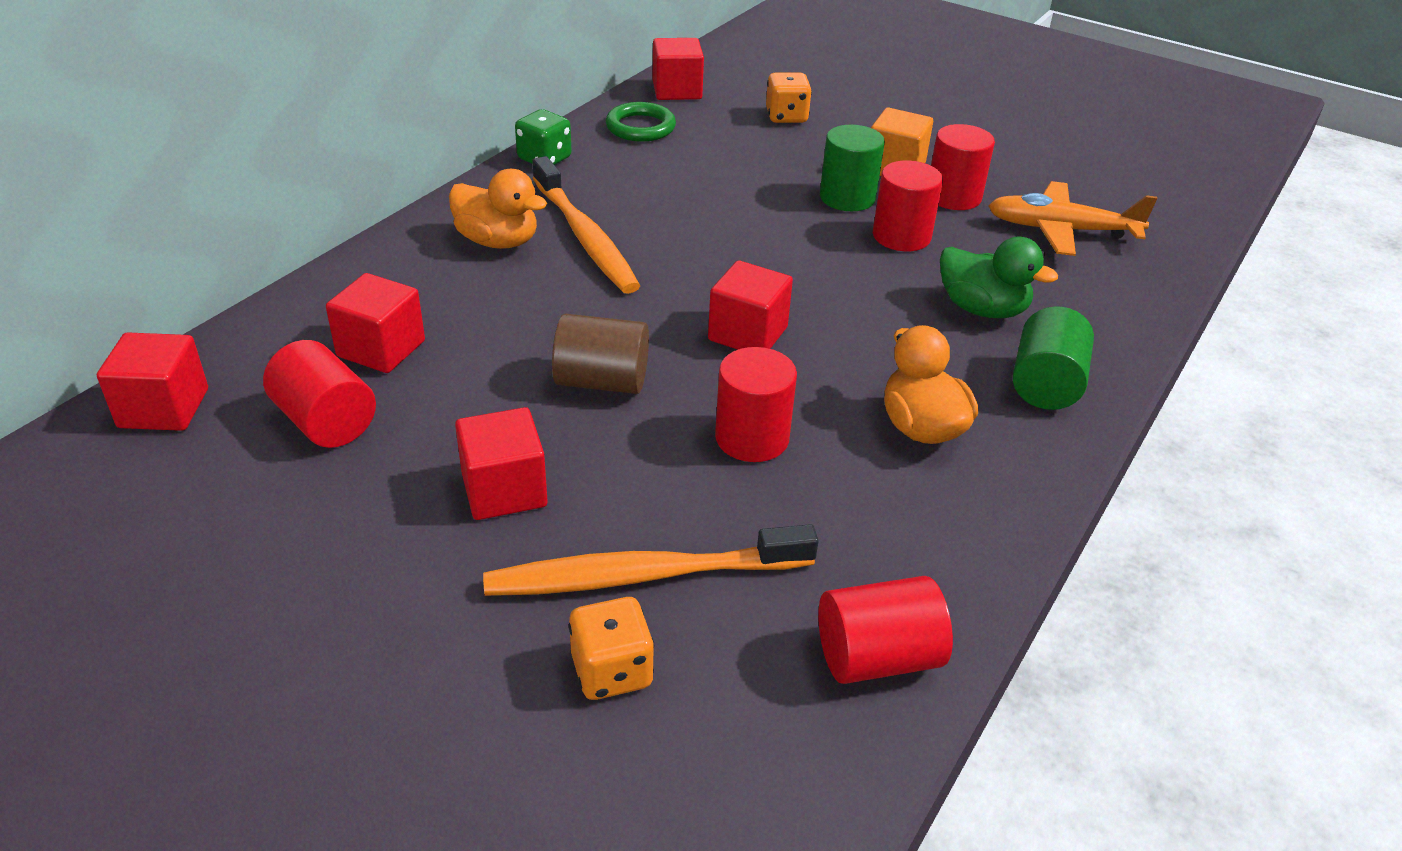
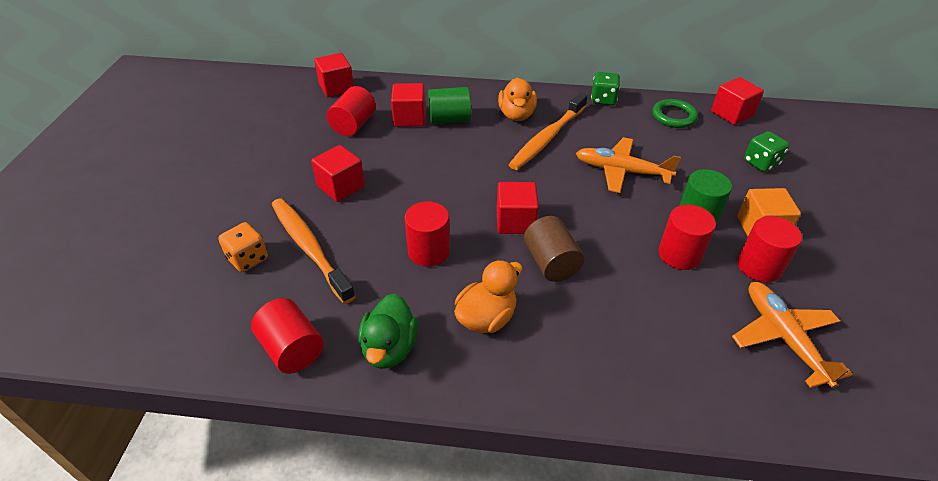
camera: 65 degrees right, 5 degrees up
(602, 381) = (435, 186): brown cylinder -> brown cylinder (551, 263)
(717, 210) = (621, 171): none -> orange plane
(786, 117) = (761, 163): orange dice -> green dice
(982, 309) = (634, 316): green duck -> green duck (389, 348)
(1045, 384) = (577, 370): green cylinder -> green cylinder (449, 119)

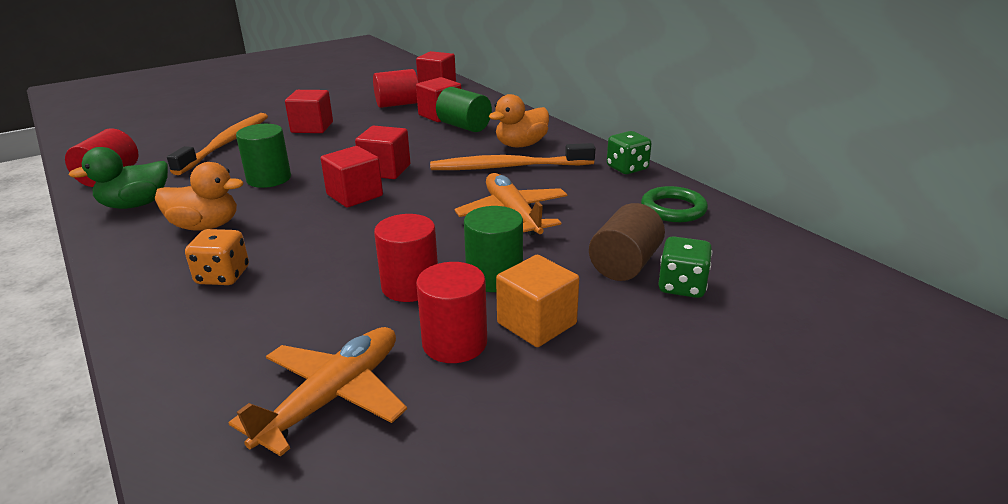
camera: 50 degrees right, 15 degrees down
(248, 259) = (193, 133): orange dice -> orange dice (223, 276)
(429, 251) = (269, 179): red cylinder -> green cylinder
(551, 263) = (313, 228): brown cylinder -> brown cylinder (625, 264)
(731, 114) = (755, 238): red cube -> red cube (385, 170)

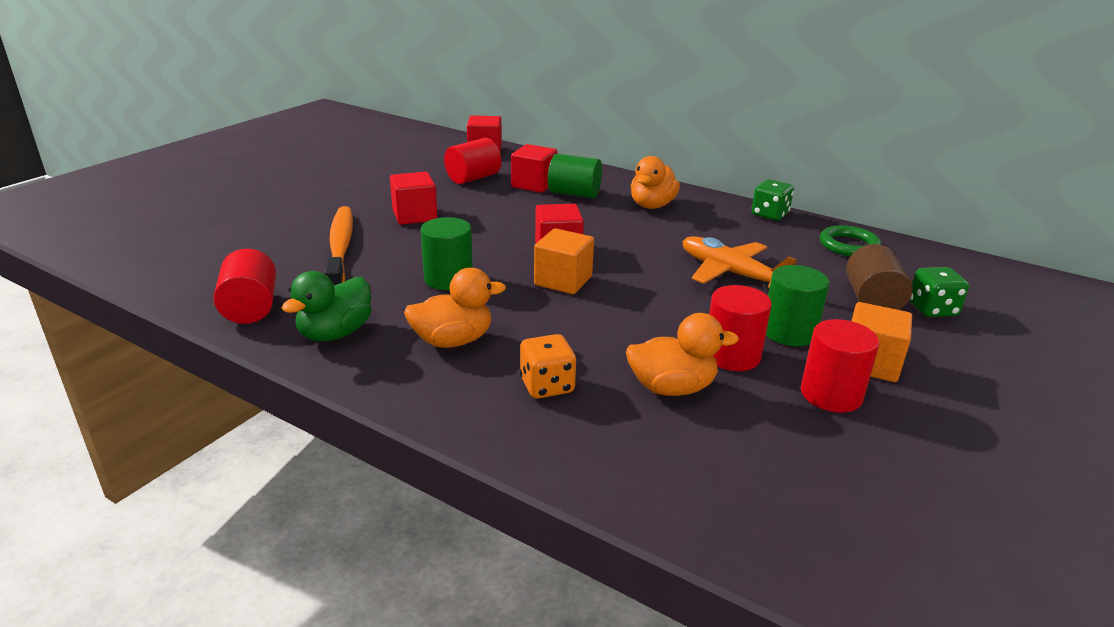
camera: 25 degrees left, 0 degrees up
(318, 301) = (672, 388): none -> orange duck
(332, 397) = (798, 464): orange plane -> none
(354, 195) = (563, 281): red cube -> orange cube
(508, 167) = (668, 229): orange toothbrush -> none

